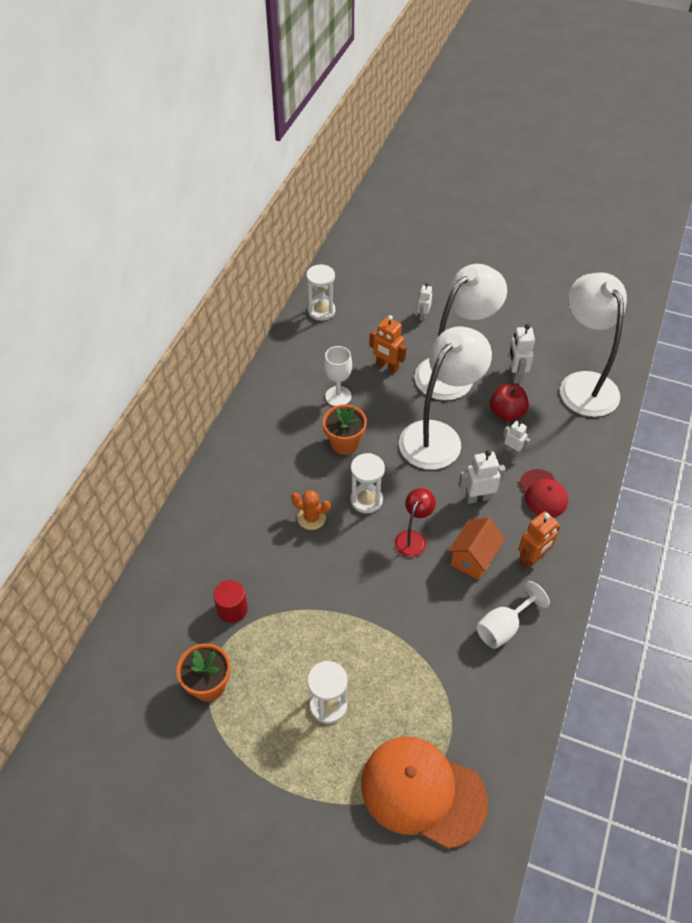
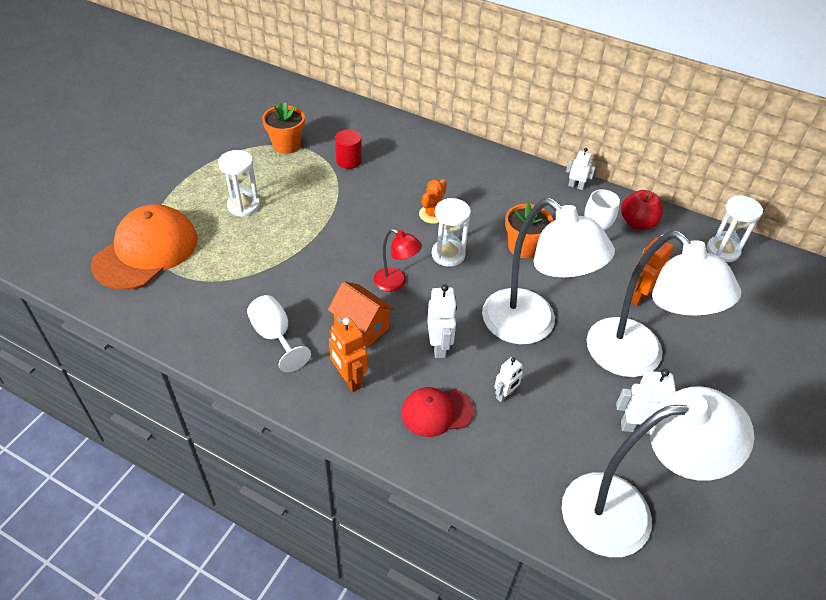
camera: 95 degrees right, 5 degrees down
(423, 316) = (734, 345): white robot -> white robot (576, 186)
(506, 412) = (568, 402): red apple -> red apple (637, 223)

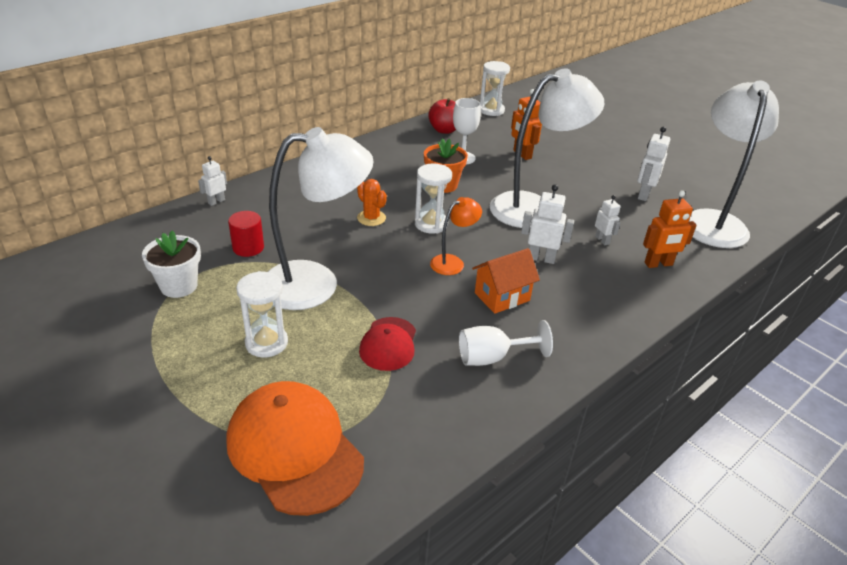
camera: 70 degrees left, 10 degrees down
(286, 145) = (179, 286): orange flower pot -> white flower pot
(349, 379) = (564, 319): orange robot -> orange robot (658, 264)
(396, 283) = (453, 262): red lamp -> orange lamp
(436, 412) = (612, 278): red cap -> red cap (388, 344)
(576, 186) = (384, 140): white robot -> white robot (216, 201)
(636, 359) = (582, 175): white lamp -> white lamp (316, 283)

